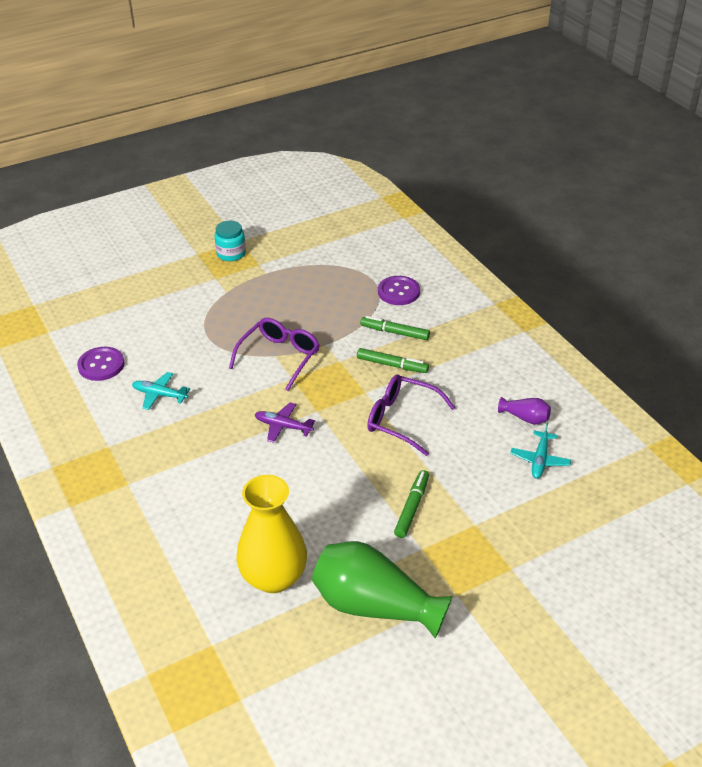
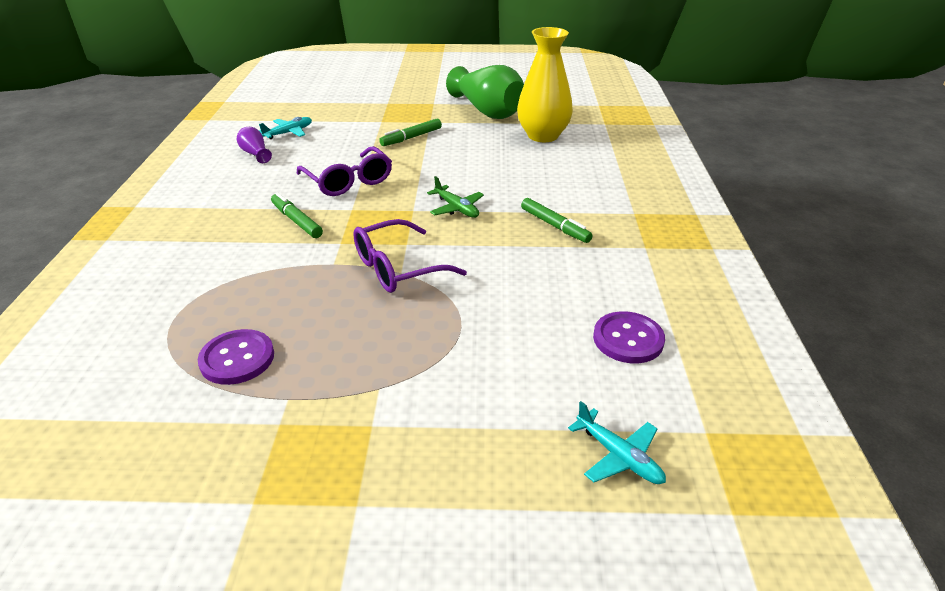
camera: 150 degrees left, 5 degrees down
(160, 395) = (565, 276): turquoise plane -> turquoise plane (618, 456)
(231, 253) = (299, 472): turquoise jar -> none
(283, 426) = (456, 208): purple plane -> green plane
(395, 332) = (248, 248): green marker -> green marker (555, 226)
(398, 292) = (171, 291): purple button -> purple button (237, 359)

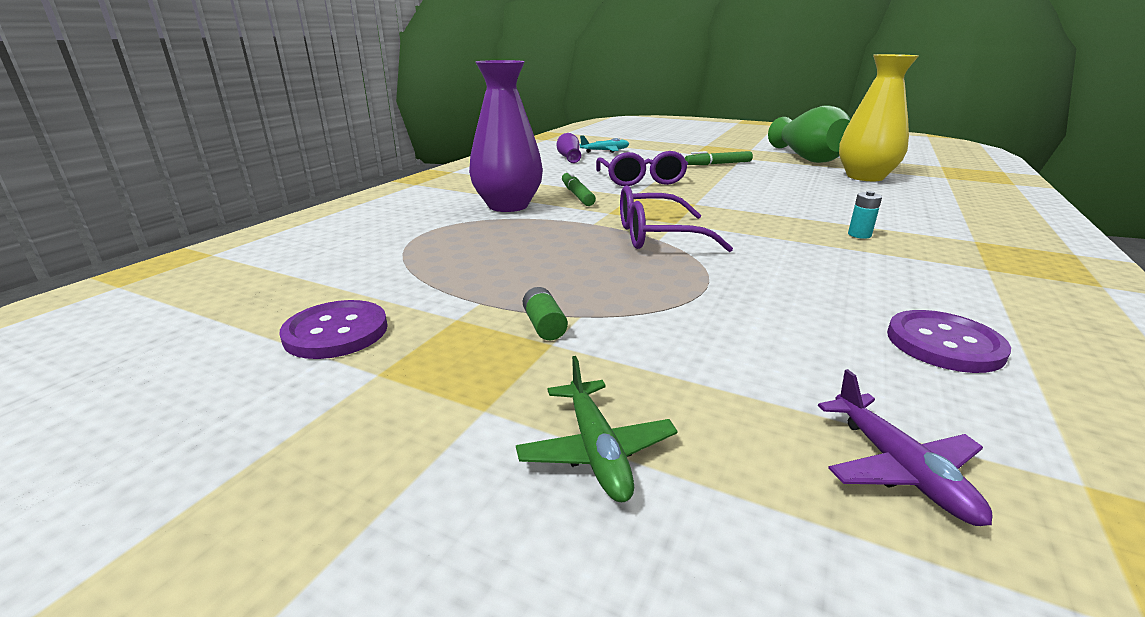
camera: 25 degrees right, 10 degrees down
(235, 255) = (508, 206): none -> purple vase
(237, 359) = (456, 265): purple button -> purple button (336, 332)
(356, 408) = (544, 326): none -> green battery
(456, 208) = (743, 208): green plane -> green plane (596, 450)
(555, 226) = (859, 235): green marker -> turquoise battery
(618, 456) = (899, 468): turquoise plane -> purple plane

